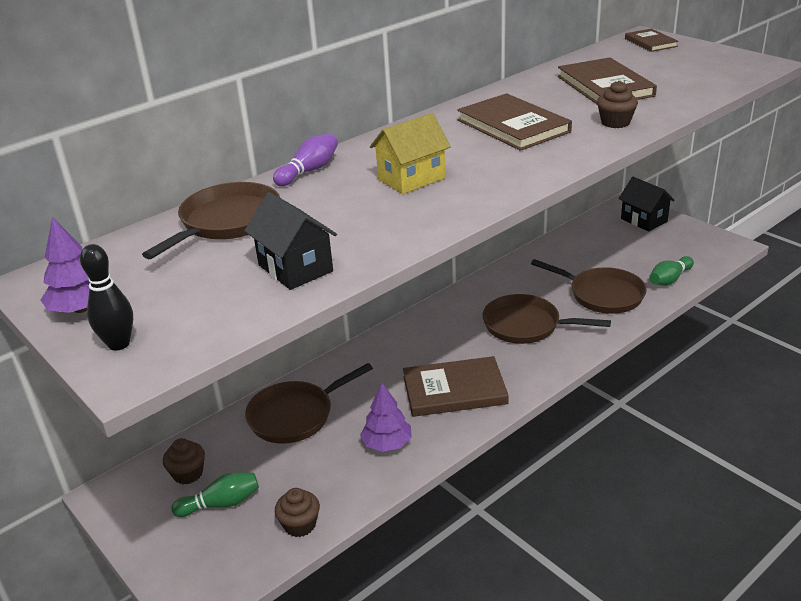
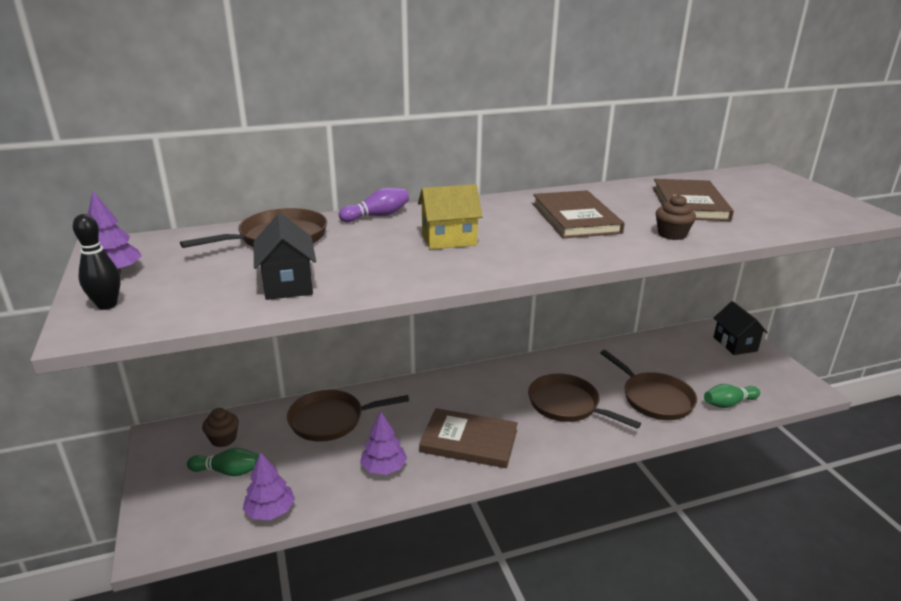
camera: 20 degrees right, 5 degrees down
(300, 525) = (270, 511): brown cupcake -> purple tree
(650, 42) = (766, 178): brown book -> none

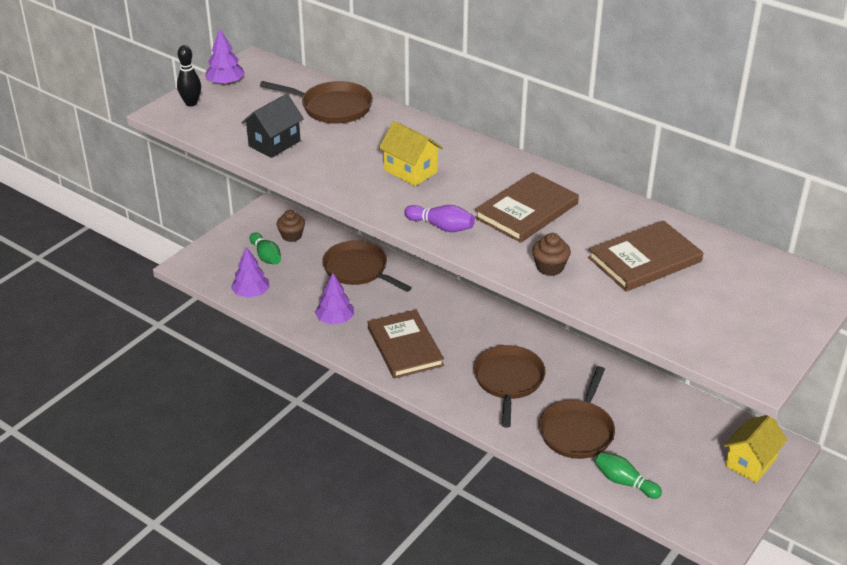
camera: 55 degrees right, 10 degrees up
(377, 216) = (416, 125): purple bowling pin -> purple bowling pin (441, 227)
(735, 344) = (750, 462): black house -> yellow house

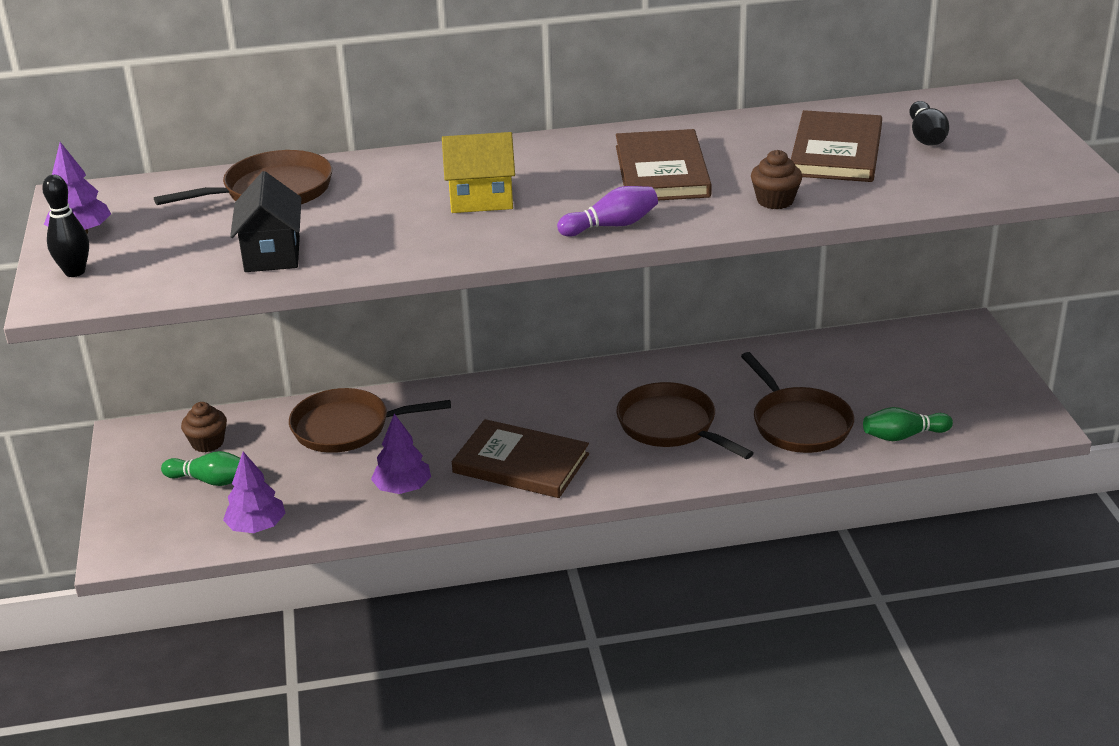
camera: 45 degrees left, 5 degrees down
(718, 284) = (926, 137): none -> black bowling pin
(750, 462) = (963, 353): yellow house -> none

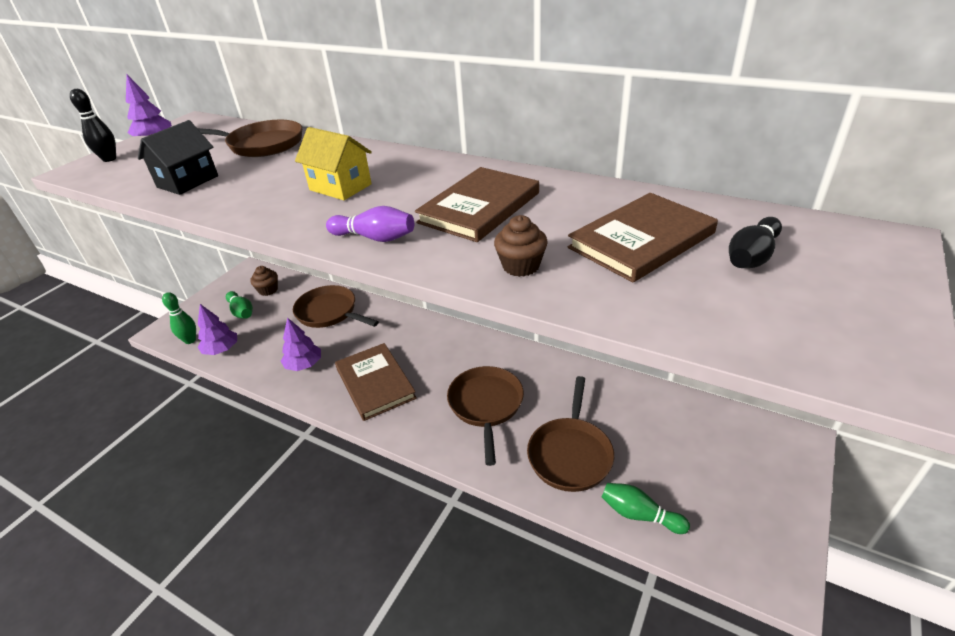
camera: 40 degrees right, 5 degrees up
(187, 539) = (190, 340): none -> green bowling pin

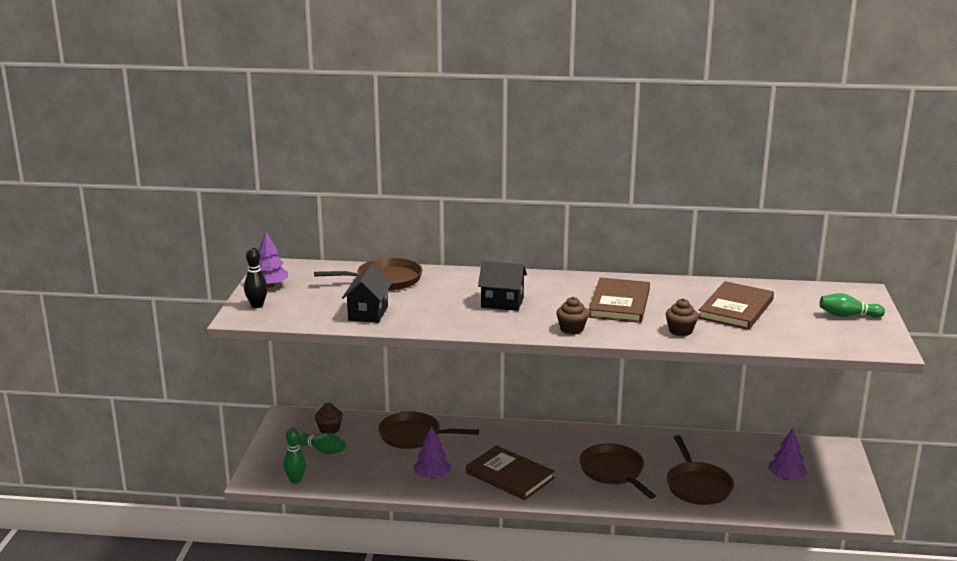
camera: 25 degrees left, 15 degrees down
(221, 350) = (338, 481): purple tree -> purple tree (786, 477)
(340, 187) = (502, 303): yellow house -> black house
(374, 238) = (572, 329): purple bowling pin -> brown cupcake
(639, 515) = (764, 506): green bowling pin -> green bowling pin (848, 316)
(751, 257) = (800, 309): black bowling pin -> none

